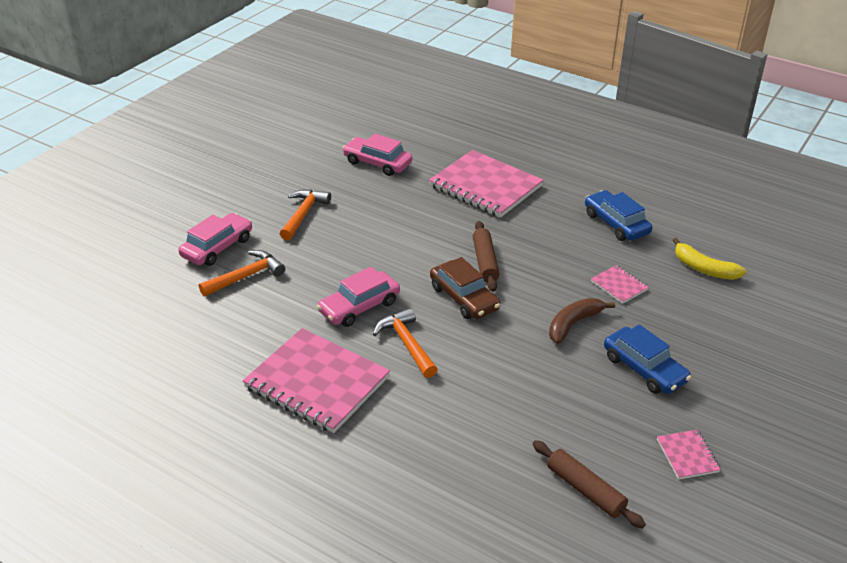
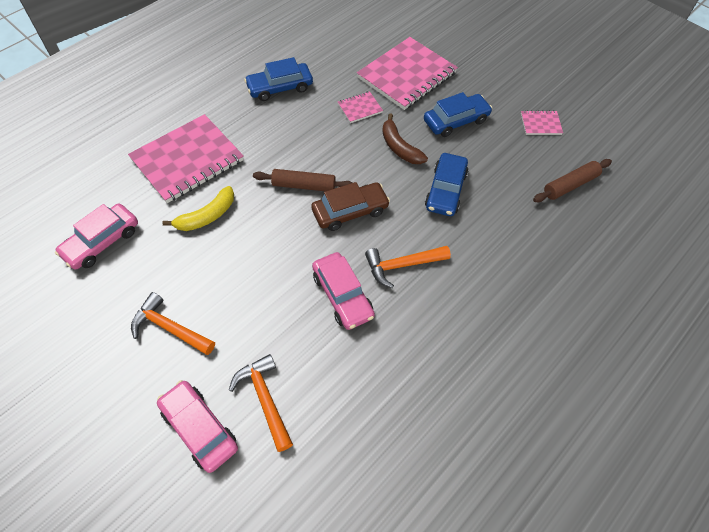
camera: 80 degrees left, 20 degrees up
(317, 382) = (442, 346): pink notebook -> pink notebook (407, 75)
(524, 368) = (445, 190): none -> blue car
(704, 269) = (353, 56): yellow banana -> yellow banana (207, 216)

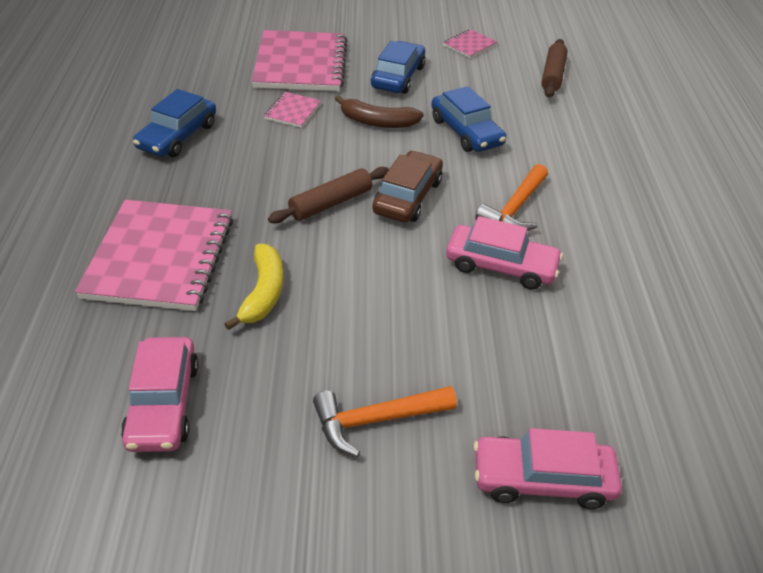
camera: 45 degrees left, 15 degrees down
(265, 399) = (562, 400): orange hammer -> none

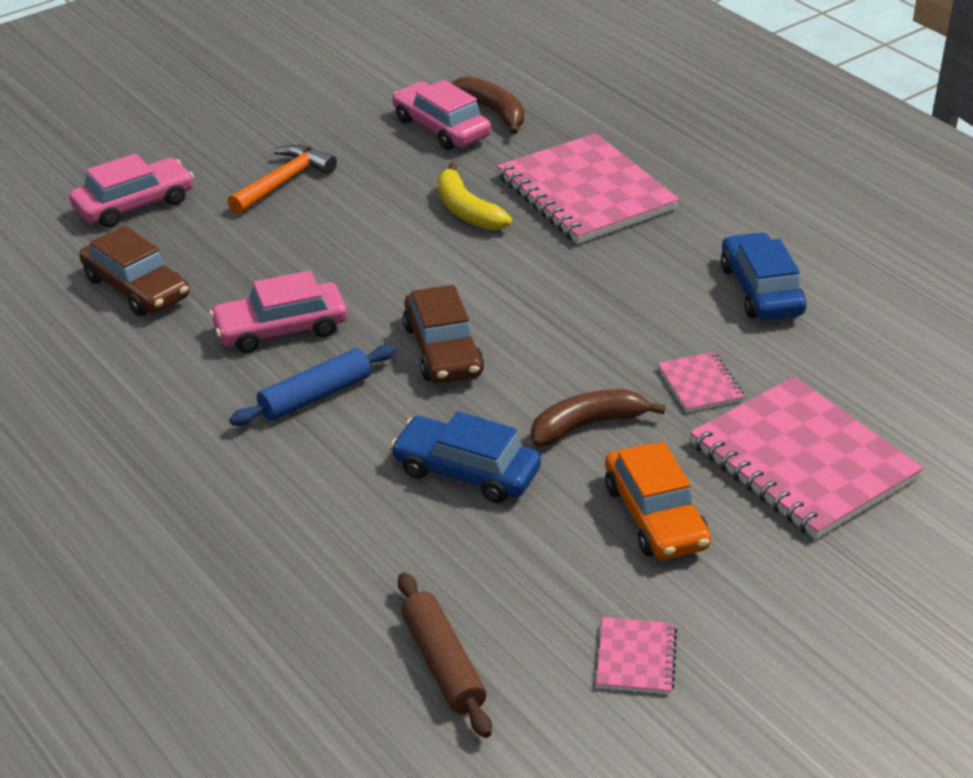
camera: 145 degrees right, 5 degrees down
(92, 395) = (493, 112): none -> brown banana
(331, 203) = (510, 305): brown rolling pin -> none
(398, 77) = (655, 516): blue car -> orange car
(515, 208) = (315, 396): orange hammer -> blue rolling pin
(592, 365) = (136, 288): none -> brown car

